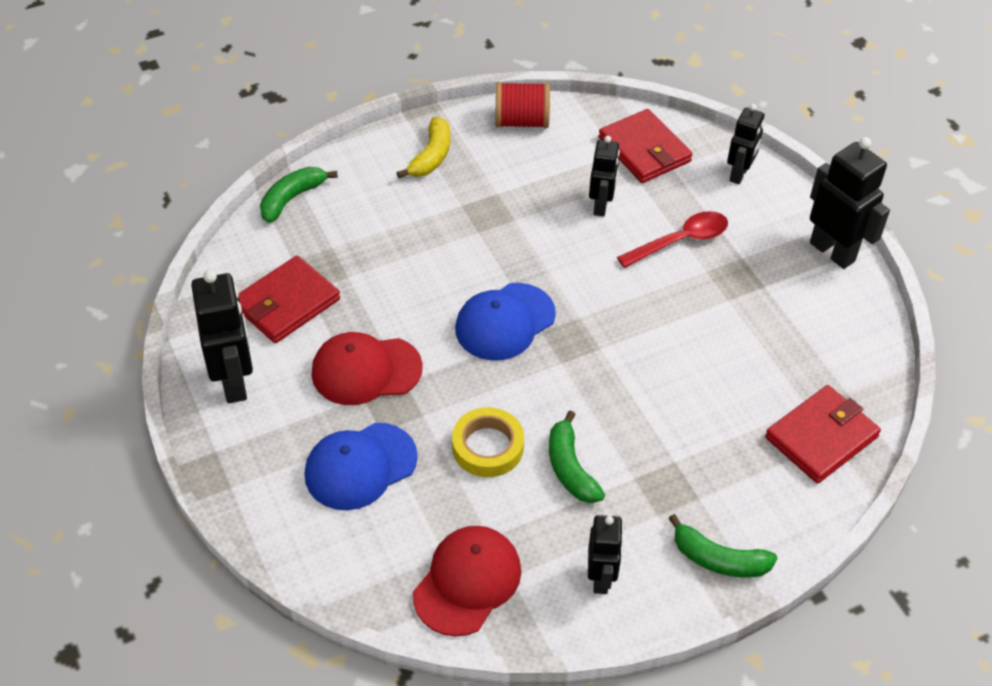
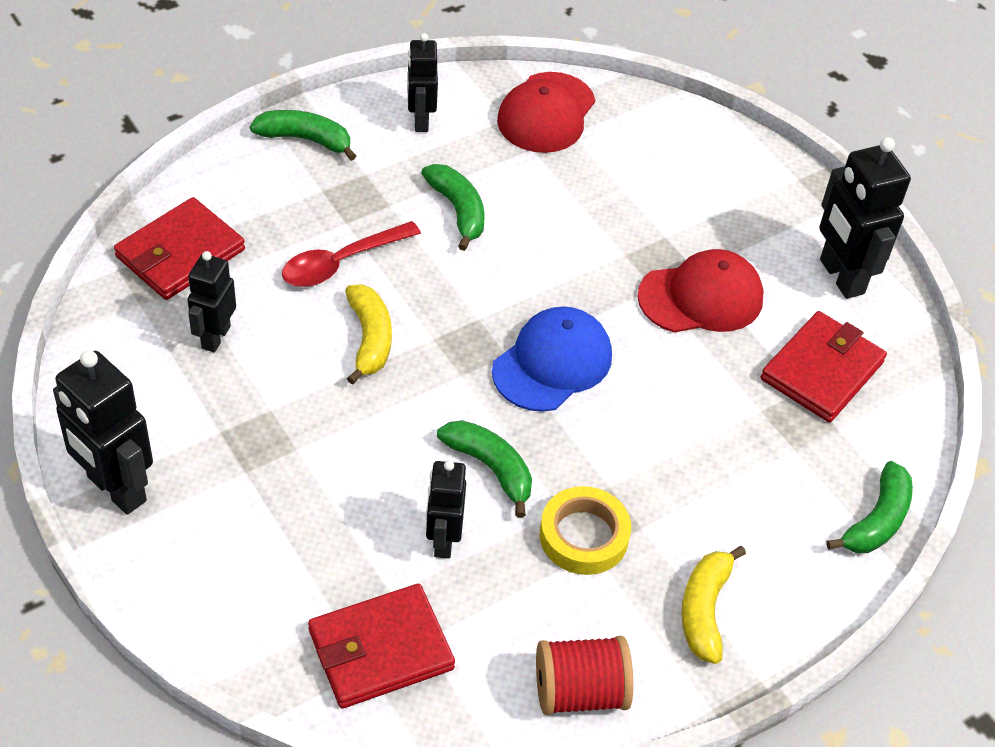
camera: 170 degrees right, 0 degrees up
(360, 466) = (676, 202): blue cap -> none
(488, 447) = (548, 226): yellow tape -> yellow tape (584, 536)
(563, 249) = (490, 468): none -> green banana
(644, 150) = (380, 649): red wallet -> red wallet turned 75 degrees counterclockwise
(652, 350) = (370, 339): none -> yellow banana
(680, 241) = (330, 491): red spoon -> red spoon (341, 262)
(739, 174) = (234, 614): black robot -> black robot (215, 337)

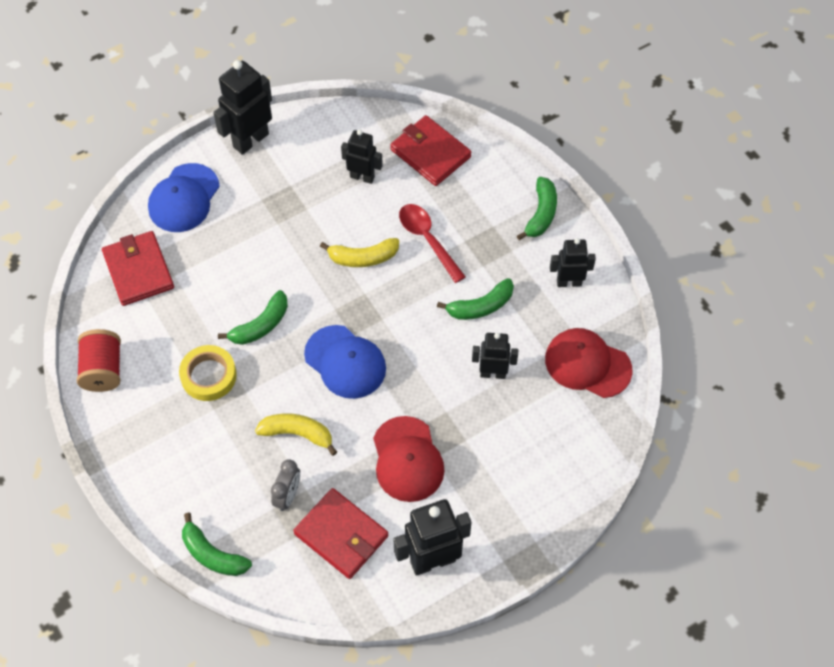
camera: 95 degrees right, 10 degrees up
(231, 586) = (184, 198): none -> blue cap
(443, 540) = (209, 300): black robot -> black robot (493, 373)
(704, 610) = (152, 441): yellow banana -> yellow banana (297, 434)
(772, 431) = (288, 495): none -> grey clock

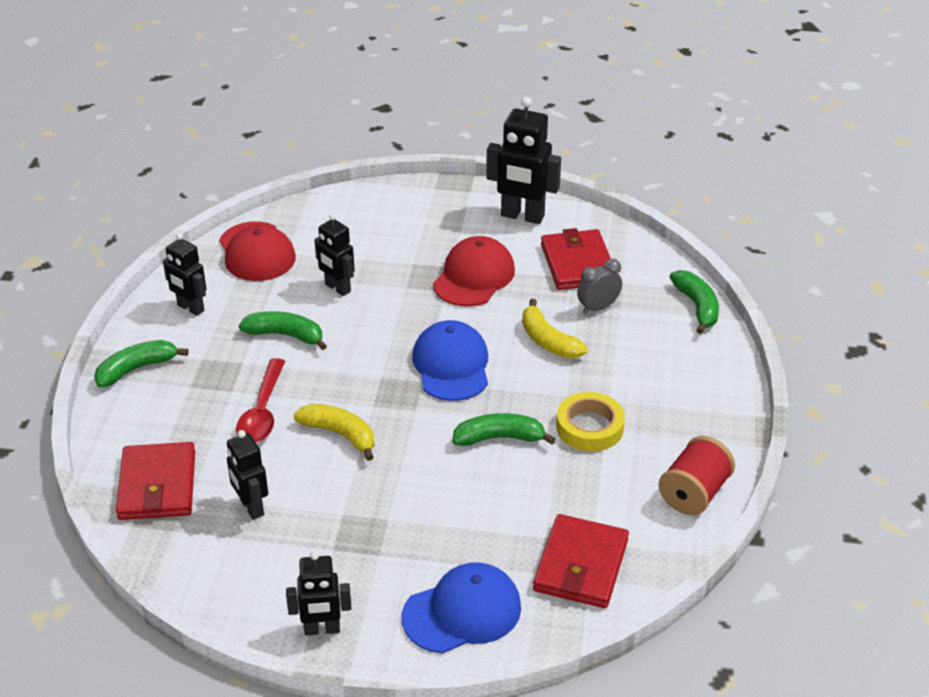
camera: 140 degrees left, 20 degrees down
(250, 140) = (322, 629): black robot -> black robot, size x0.63

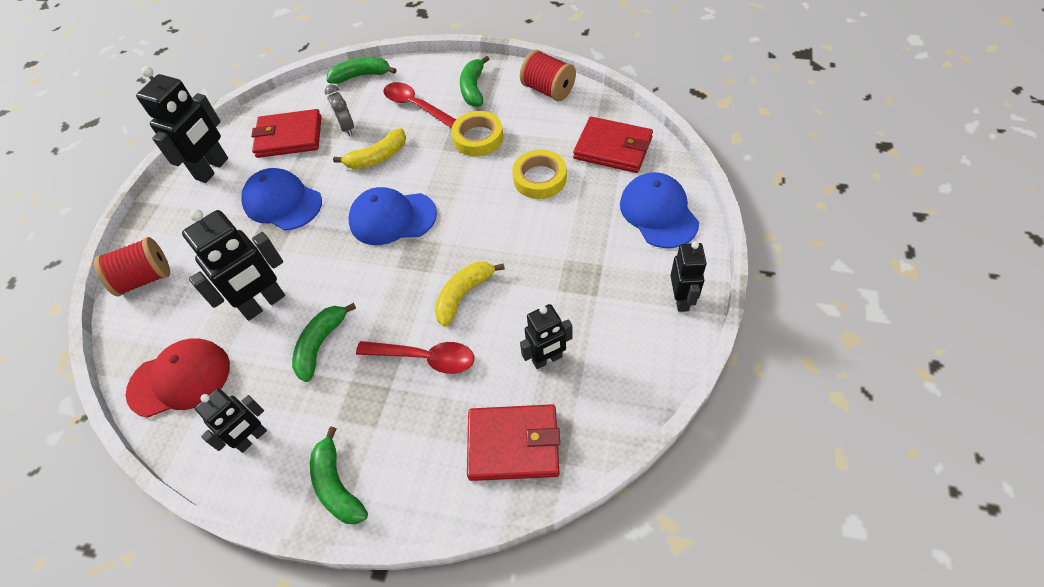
camera: 80 degrees left, 15 degrees up
(337, 288) = (264, 304): black robot -> black robot, size x1.60
(372, 204) = (145, 278): none -> red spool
(474, 277) = (282, 202): red cap -> blue cap
(499, 438) = (482, 189): green banana -> green banana (473, 88)
(519, 491) = (540, 178): none -> yellow tape
(644, 363) = (415, 106): none -> red spoon

